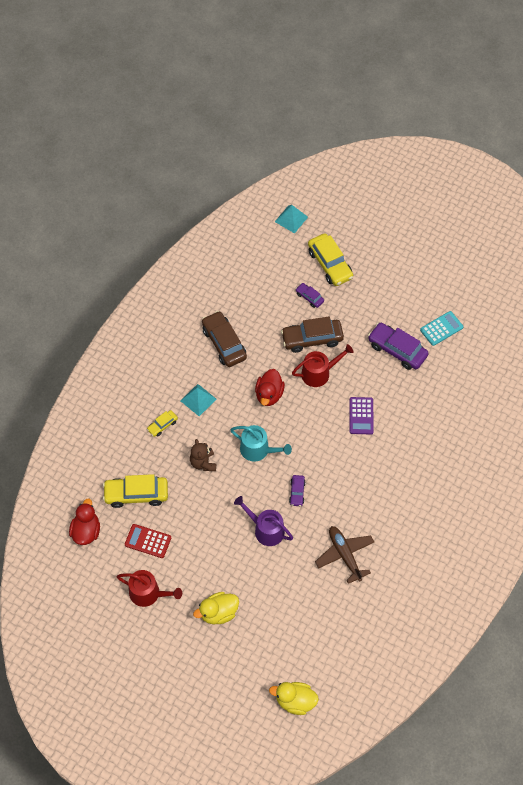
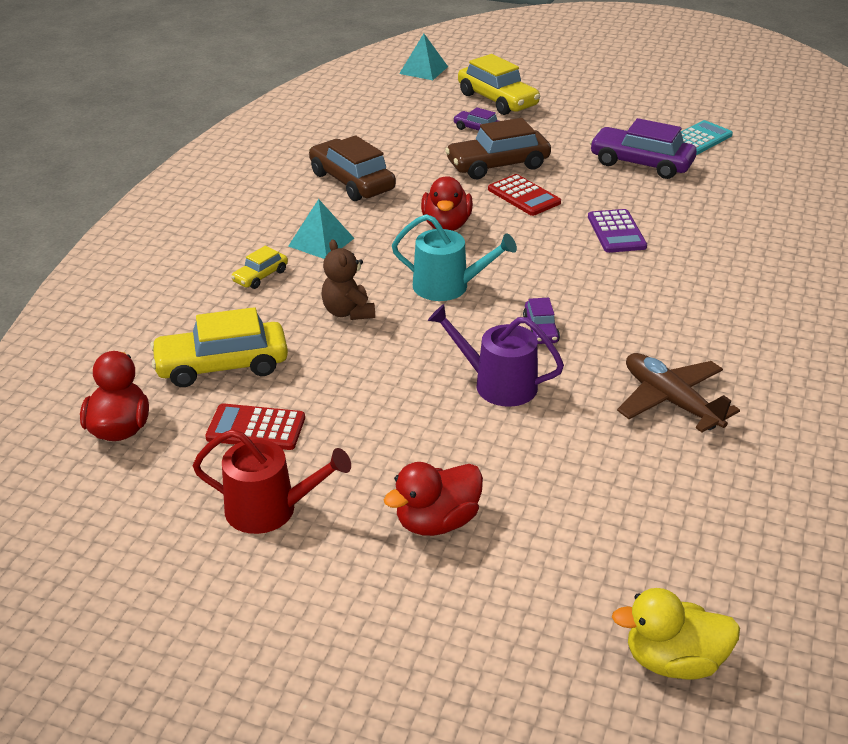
camera: 10 degrees left, 25 degrees down
(218, 613) = (437, 522): yellow duck -> red duck
(319, 373) = (524, 196): red watering can -> red calculator

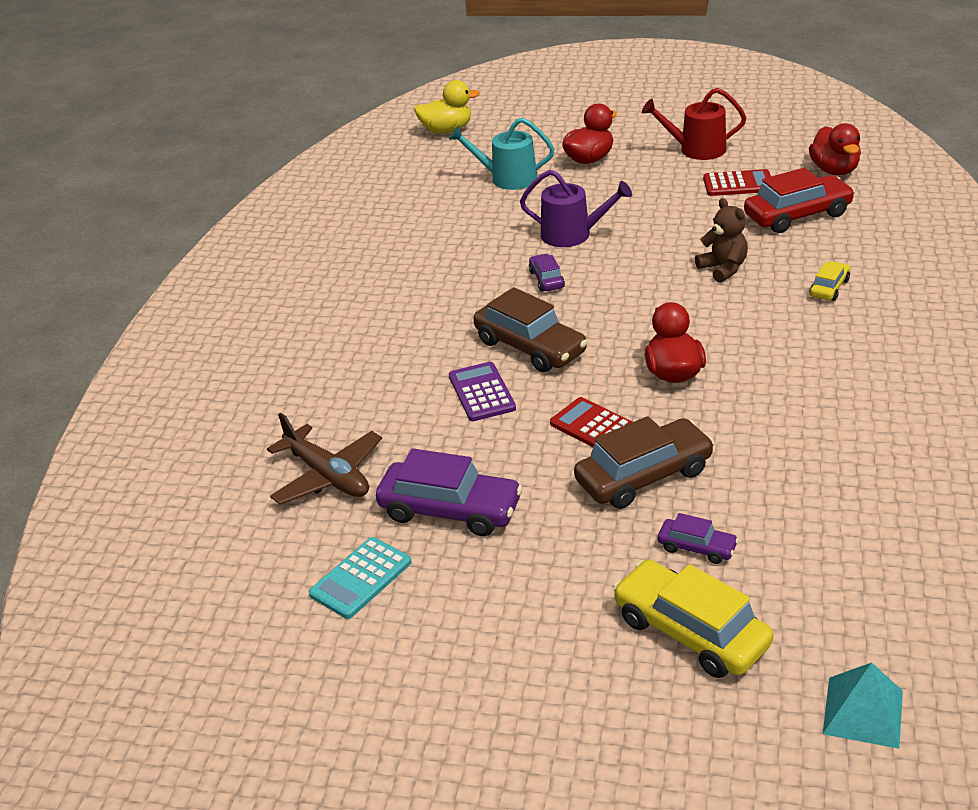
camera: 175 degrees right, 0 degrees up
(222, 365) = (797, 215): yellow car -> red car
(321, 242) = (797, 332): turquoise pyramid -> none
(352, 182) = (818, 418): brown car -> brown car (530, 347)
(448, 287) = (643, 305): turquoise watering can -> turquoise watering can (508, 178)
(671, 401) = (436, 243): brown plane -> brown plane (327, 476)

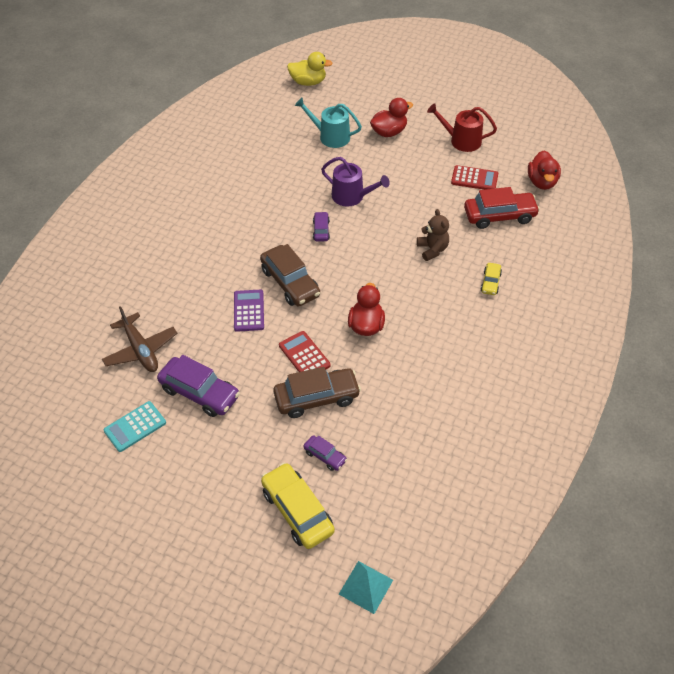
camera: 10 degrees right, 15 degrees up
(829, 288) = (490, 282): yellow car -> yellow car turned 150 degrees clockwise

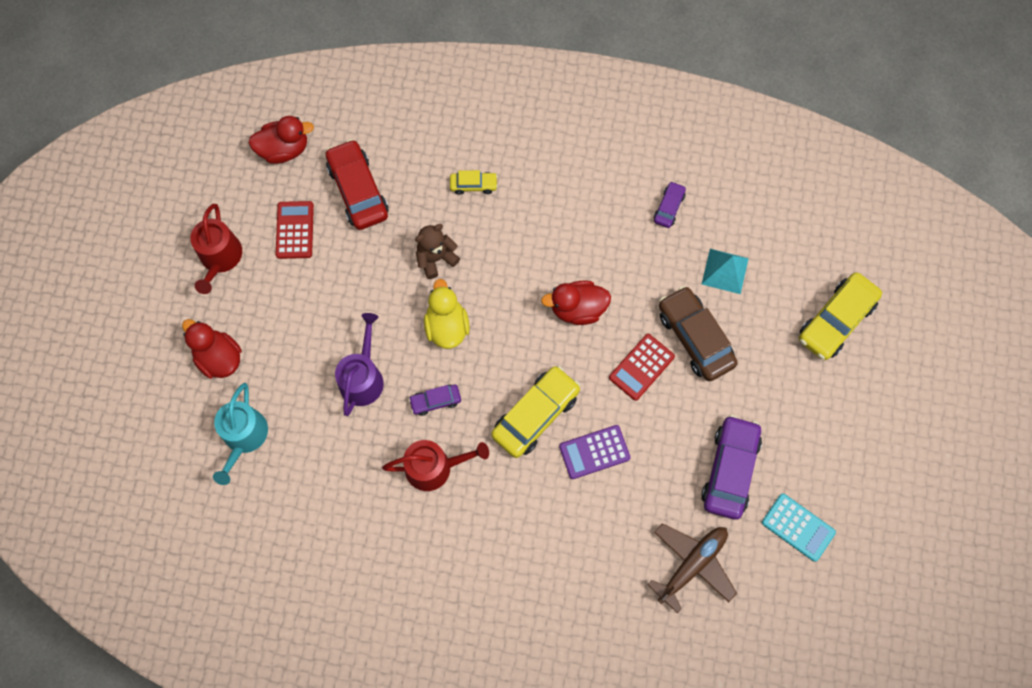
camera: 105 degrees left, 20 degrees up
(274, 221) = (434, 467): none -> red watering can
(290, 283) = (536, 415): brown car -> yellow car
(308, 82) = (120, 505): yellow duck -> yellow duck (447, 326)
(325, 456) = (764, 310): purple car -> purple car (669, 207)
(366, 587) = (889, 238): turquoise pyramid -> turquoise pyramid (725, 271)

